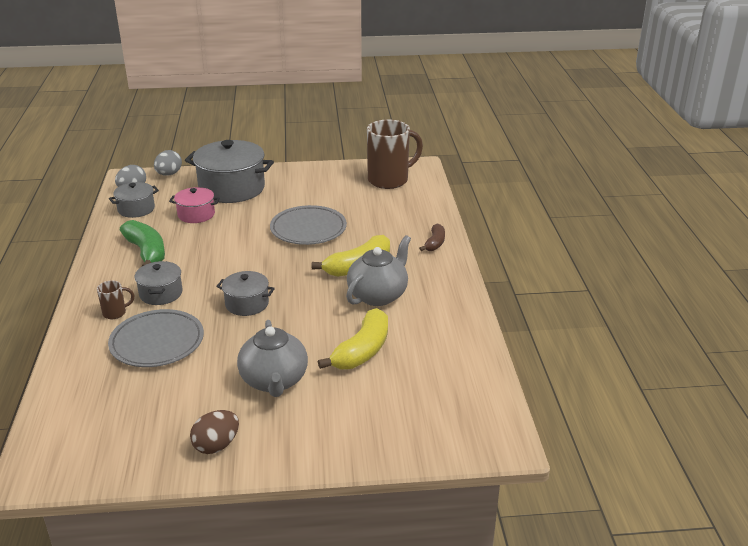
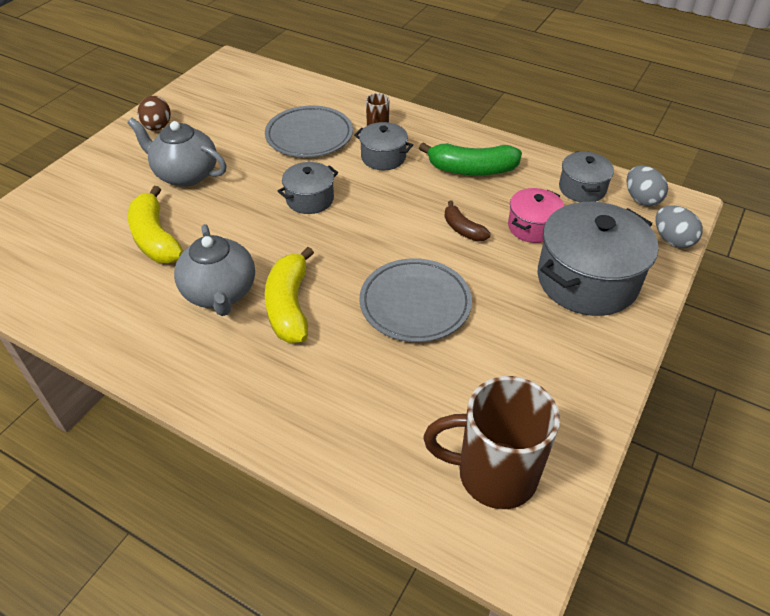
camera: 125 degrees right, 15 degrees up
(389, 180) = (493, 474): brown mug -> brown mug turned 90 degrees clockwise
(435, 243) = (264, 410): brown banana -> brown banana (463, 229)

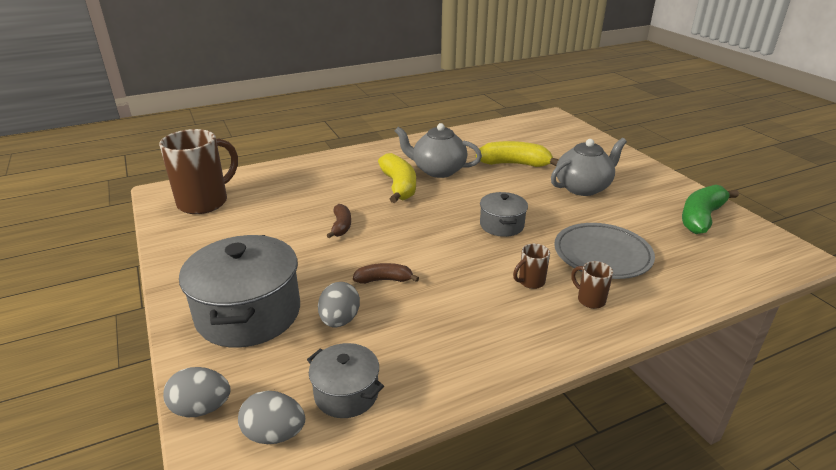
camera: 125 degrees right, 15 degrees down
(157, 127) = (667, 192): brown egg -> none
(289, 306) = (399, 186): yellow banana -> yellow banana turned 45 degrees clockwise
(383, 157) = (530, 282): grey pot -> brown mug
(415, 304) = (341, 226): grey plate -> brown banana
(472, 170) = (459, 328): green banana -> green banana (701, 218)
(532, 227) = (340, 320): pink pot -> grey egg

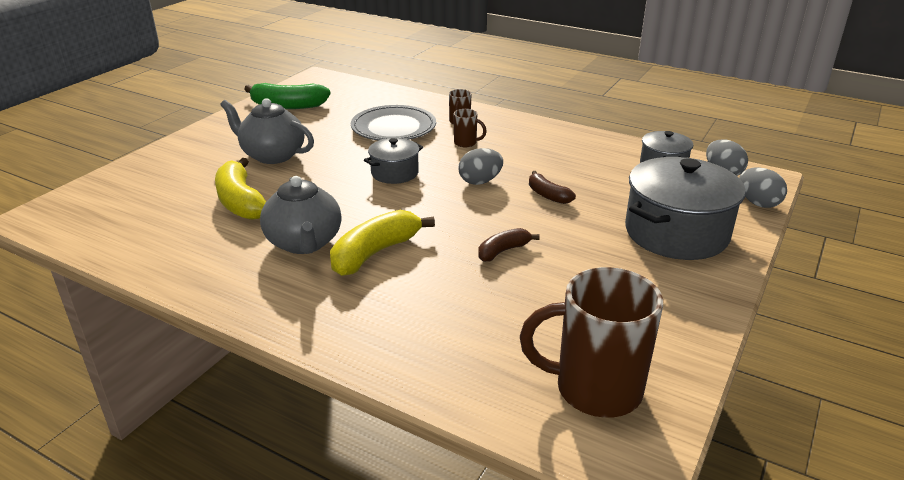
camera: 125 degrees left, 0 degrees up
(340, 320) = (617, 193): grey egg -> grey egg (480, 181)

